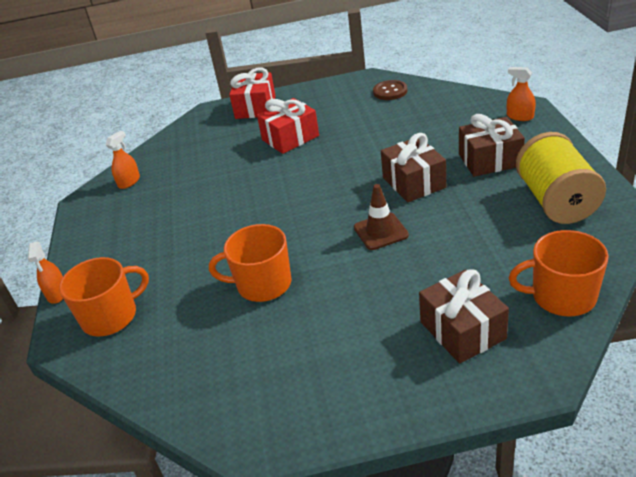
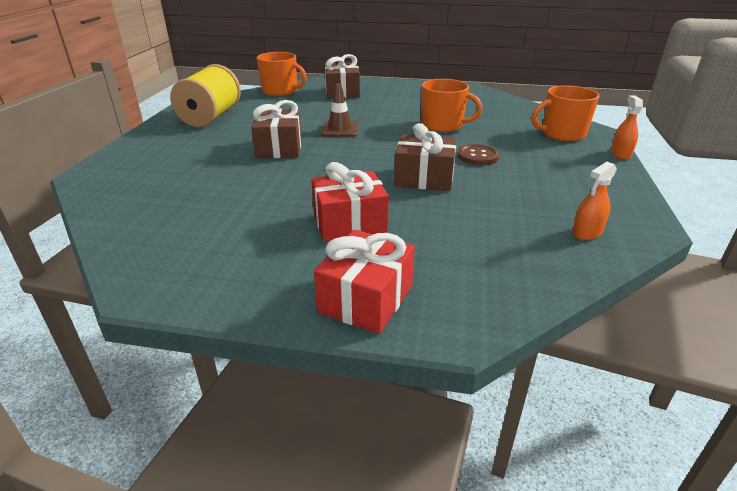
camera: 165 degrees left, 5 degrees down
(390, 91) = (158, 247): brown button -> brown button (477, 156)
(490, 160) = (202, 146): brown gift -> brown gift (424, 178)
(520, 116) = (112, 168): orange spray bottle -> none

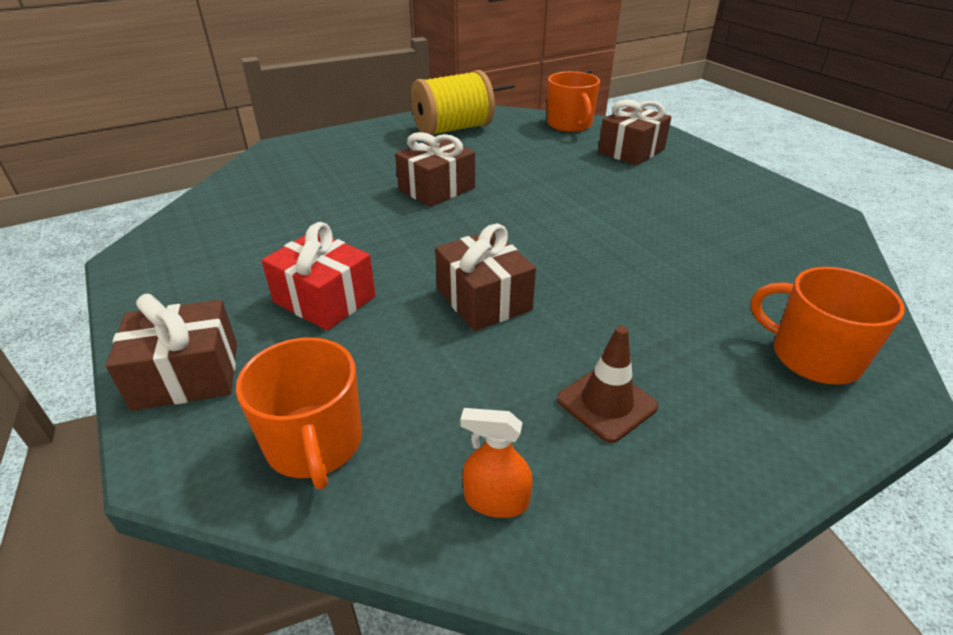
camera: 50 degrees right, 5 degrees up
(340, 129) = (530, 196): brown traffic cone -> brown traffic cone (606, 403)
(366, 299) = (187, 375): red gift -> brown gift
(443, 125) = (656, 248): orange mug -> orange mug (315, 443)
(477, 156) = (604, 312): brown button -> none
(620, 154) = (843, 450): orange spray bottle -> none

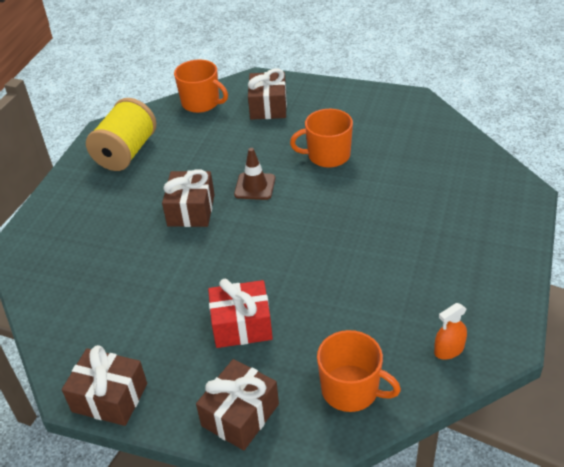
camera: 40 degrees left, 5 degrees up
(483, 299) = (322, 265): brown gift -> brown gift (110, 397)
(606, 403) = (438, 278): brown traffic cone -> brown traffic cone (255, 186)
(813, 356) = (487, 196): orange mug -> orange mug (327, 155)

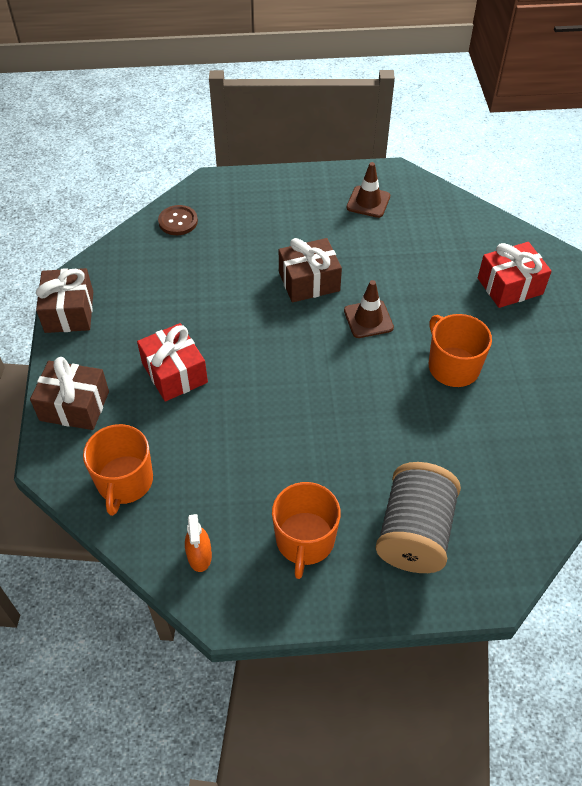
camera: 65 degrees right, 10 degrees up
(48, 282) = (178, 221): none -> brown button
(126, 152) = (368, 202): yellow spool -> brown traffic cone
(201, 103) = (481, 228): orange mug -> orange mug (305, 540)
(268, 107) = (510, 286): brown gift -> red gift
(449, 350) = (199, 555): orange spray bottle -> orange spray bottle turned 135 degrees counterclockwise
(468, 216) = (414, 532): none -> grey spool

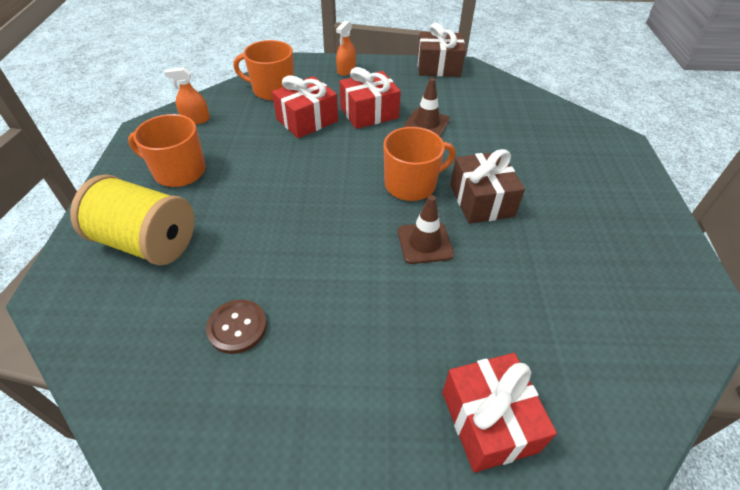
camera: 95 degrees right, 5 degrees down
(74, 406) = (346, 70): brown gift -> orange spray bottle
(178, 221) = (556, 119): brown button -> brown button (237, 327)
(193, 431) = (307, 120): none -> red gift
(368, 202) = (635, 269): brown traffic cone -> brown traffic cone (426, 124)
(414, 532) = (147, 242): grey spool -> yellow spool
(452, 366) = (343, 313): orange mug -> orange mug (411, 184)

